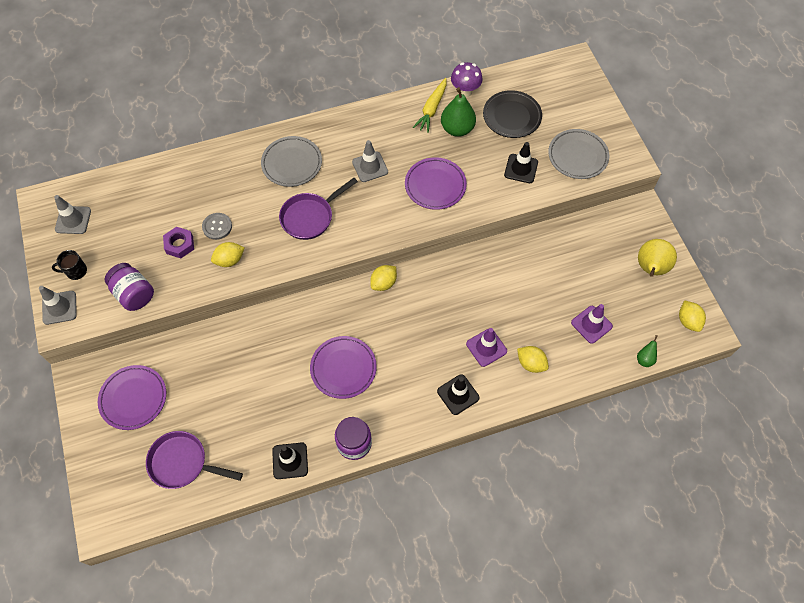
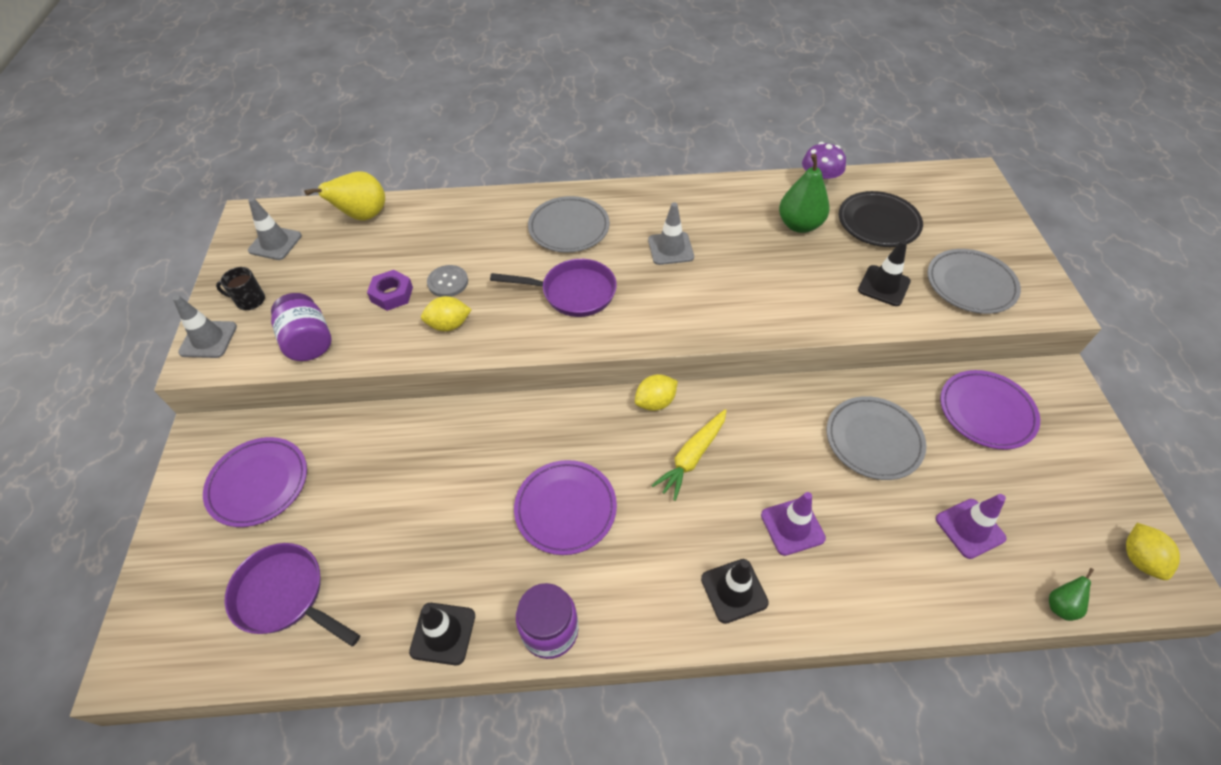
camera: 15 degrees right, 10 degrees down
(310, 217) = (573, 293): purple pan -> purple pan turned 150 degrees counterclockwise
(432, 109) = (769, 198): yellow carrot -> yellow carrot (692, 457)
(435, 185) = (756, 285): purple plate -> purple plate (986, 412)
(528, 279) = (873, 440): none -> grey plate
(531, 363) = (862, 568): yellow lemon -> none
(650, 268) = (1073, 464): yellow pear -> yellow pear (363, 216)

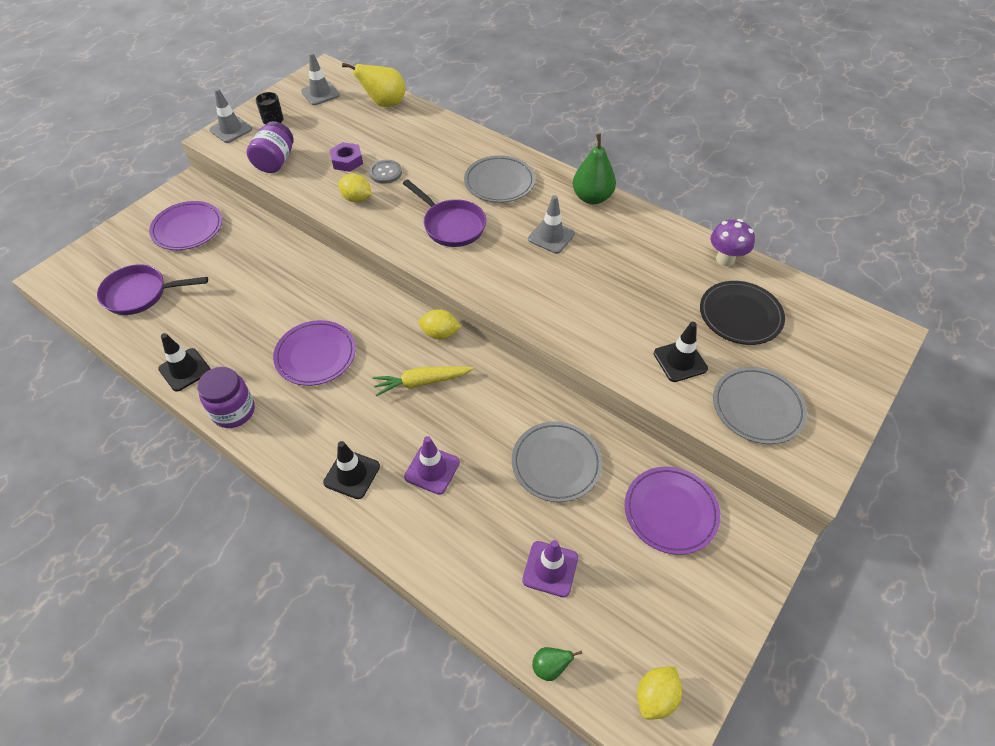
camera: 40 degrees right, 0 degrees up
(285, 595) = (140, 294): purple pan -> purple pan turned 75 degrees counterclockwise
(799, 225) = (670, 278): green pear -> green pear (592, 197)

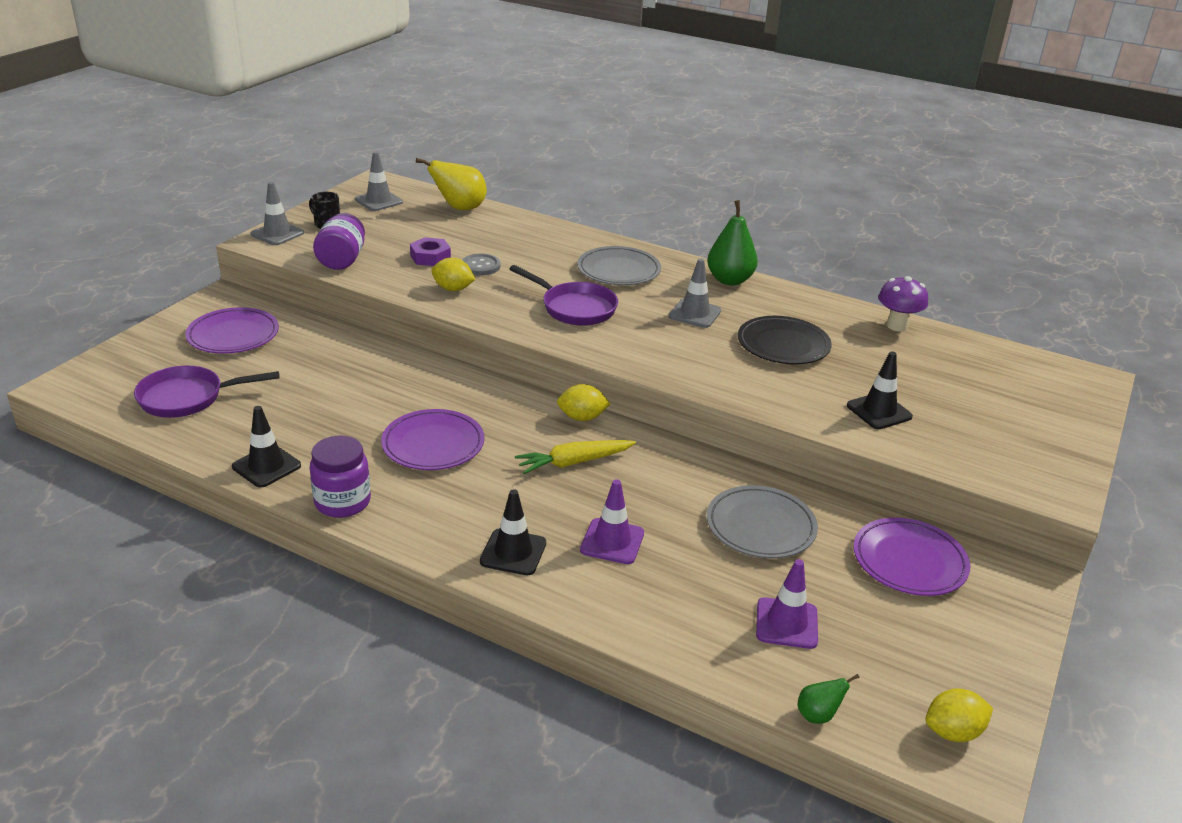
camera: 10 degrees left, 20 degrees down
(655, 696) = (953, 732): yellow lemon -> yellow lemon turned 45 degrees clockwise
(740, 315) = (931, 371): black plate -> black plate (783, 345)
(757, 407) = (979, 446): grey plate -> none

